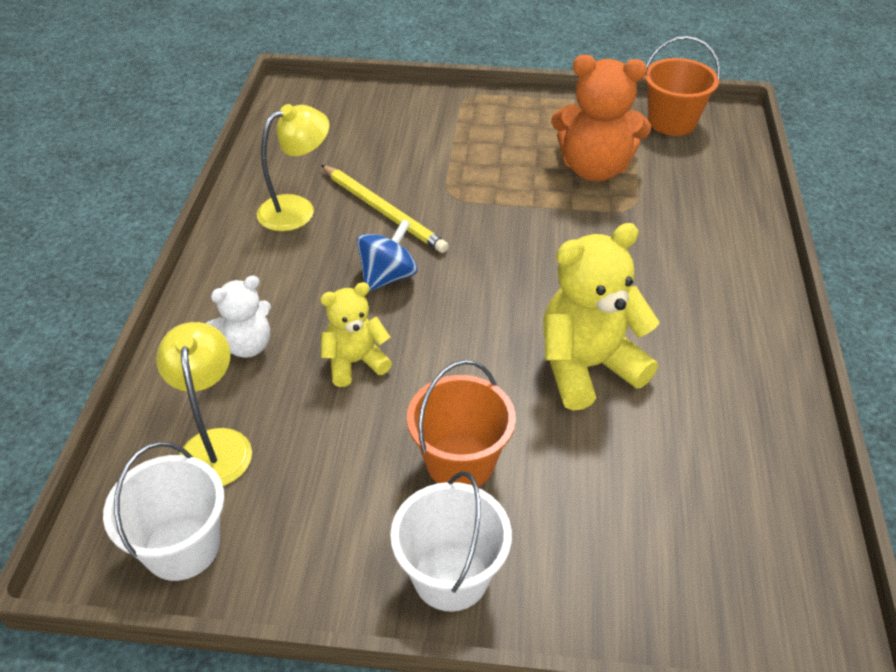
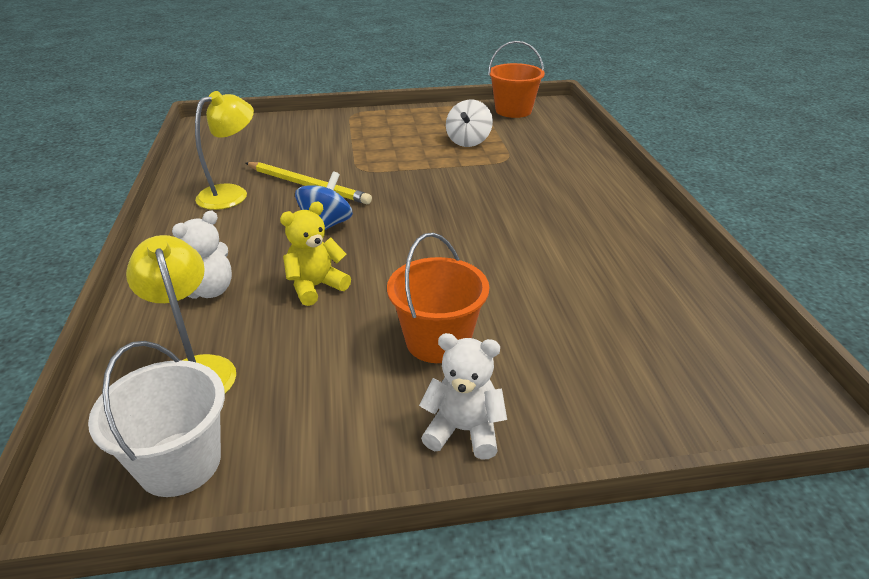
camera: 15 degrees left, 10 degrees down
(450, 576) = (463, 430): white bucket -> white teddy bear
(587, 367) = (518, 258): yellow teddy bear -> none
(594, 169) = (468, 141): orange teddy bear -> white spinning top

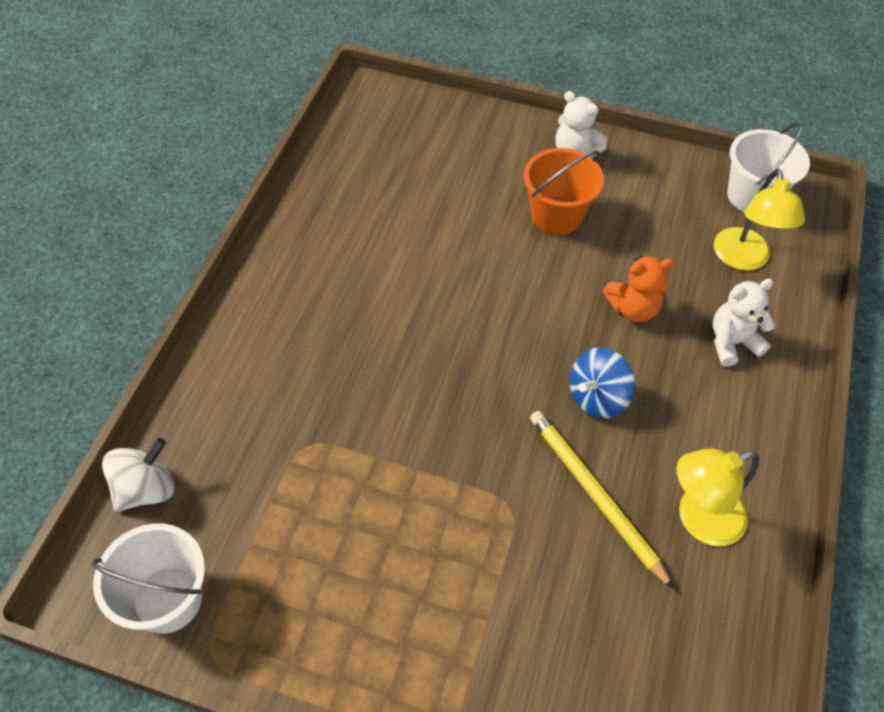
camera: 155 degrees left, 20 degrees up
(316, 286) = (632, 308): yellow teddy bear -> orange teddy bear
(468, 141) = (319, 521): white spinning top -> white spinning top (146, 489)
(513, 111) = (167, 599): orange bucket -> white bucket

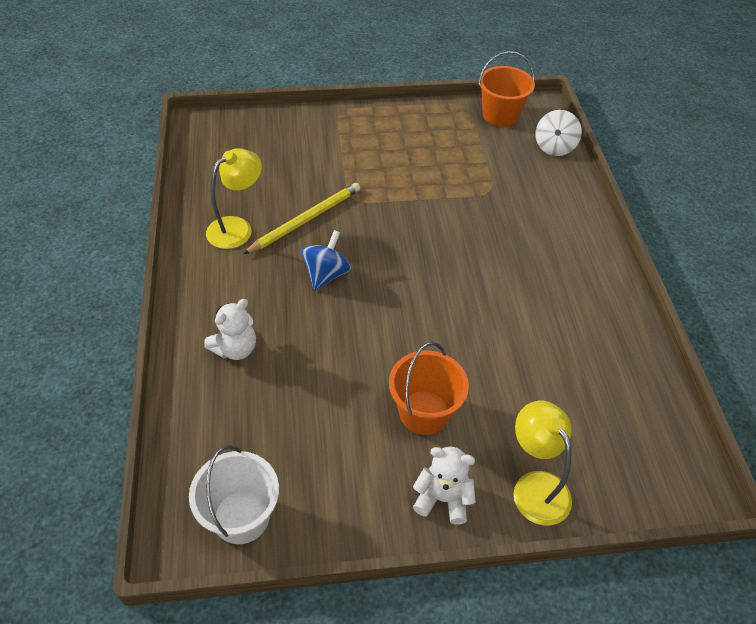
camera: 155 degrees right, 5 degrees down
(167, 599) = (500, 115): white bucket -> orange bucket
(595, 495) = (306, 220): yellow pencil -> yellow pencil turned 75 degrees counterclockwise
(632, 308) = (323, 348): orange teddy bear -> none
(743, 259) = (238, 433): yellow lamp -> yellow lamp (535, 486)

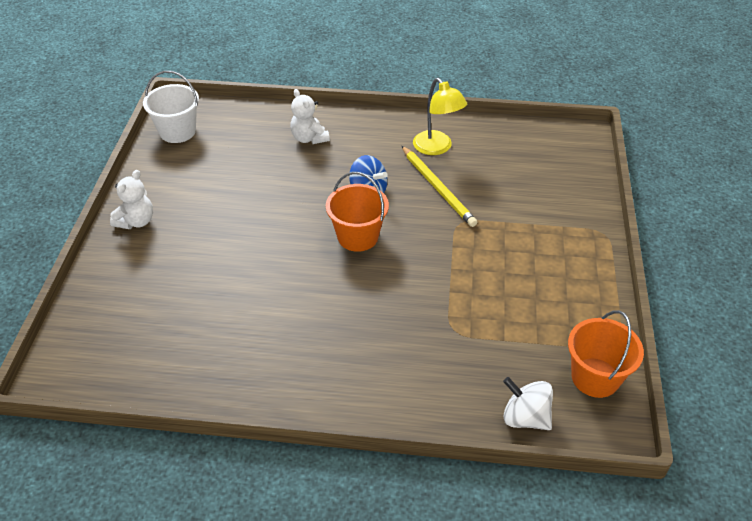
camera: 105 degrees right, 5 degrees down
(424, 412) = (208, 225): orange bucket -> orange bucket (357, 237)
(535, 486) = (116, 273): yellow lamp -> none

